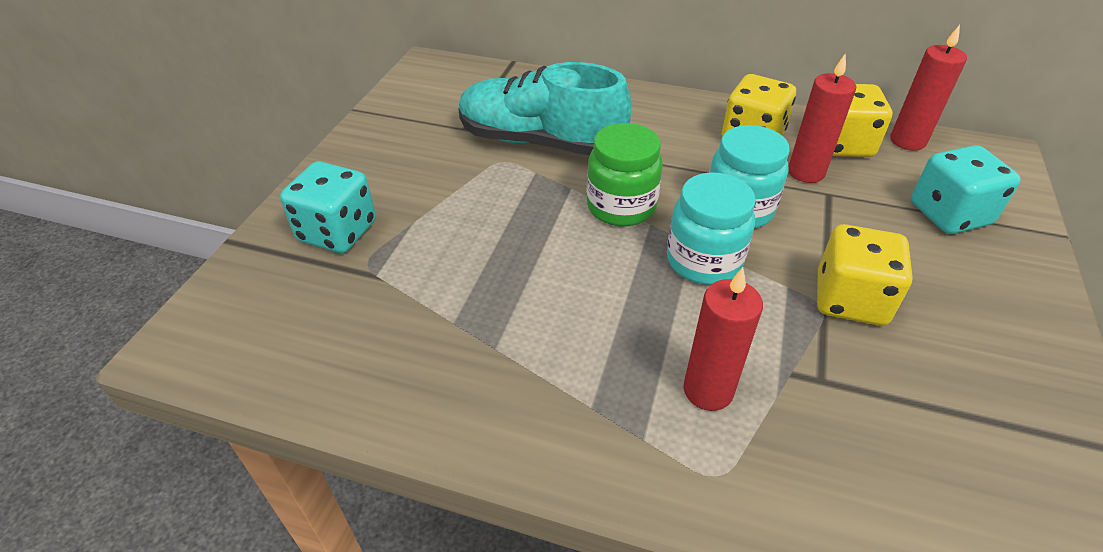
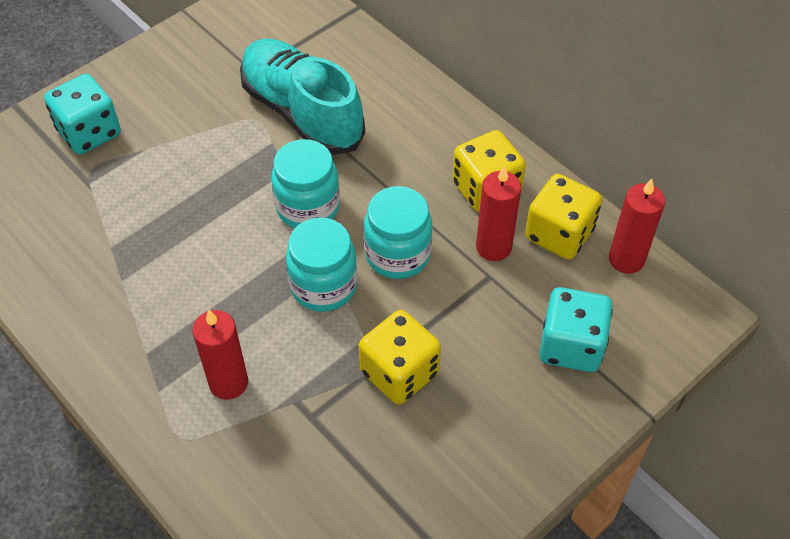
camera: 30 degrees right, 10 degrees up
(621, 207) = (308, 207): green jar -> turquoise jar

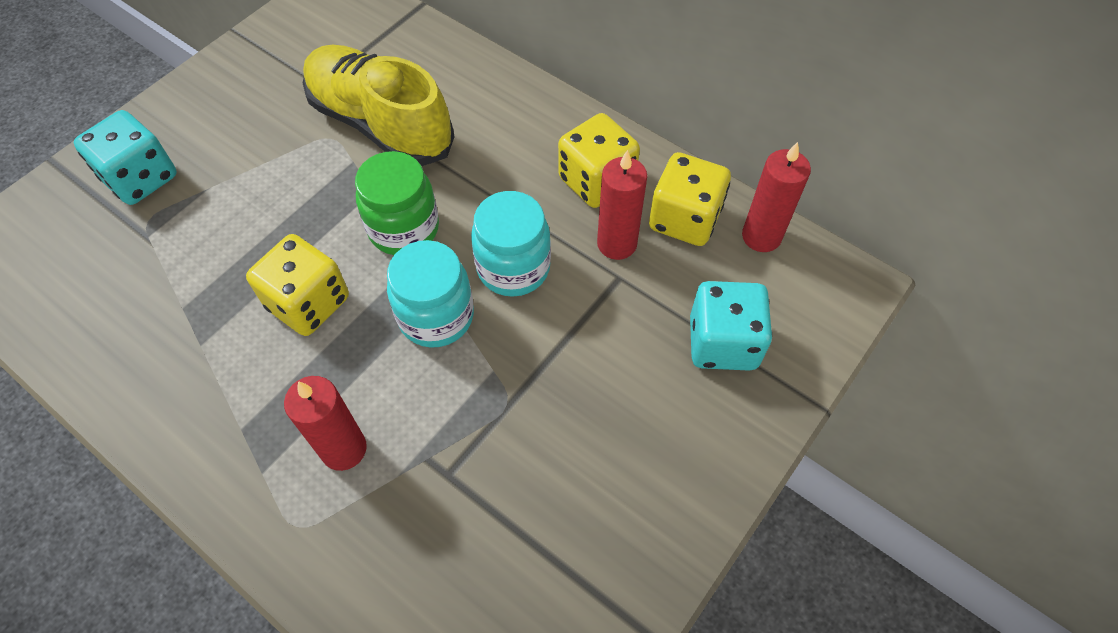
camera: 10 degrees left, 5 degrees up
(302, 113) = (381, 124): turquoise shoe -> yellow shoe
(308, 207) = (404, 229): turquoise jar -> green jar
(399, 373) = (539, 404): yellow dice -> yellow dice (308, 303)

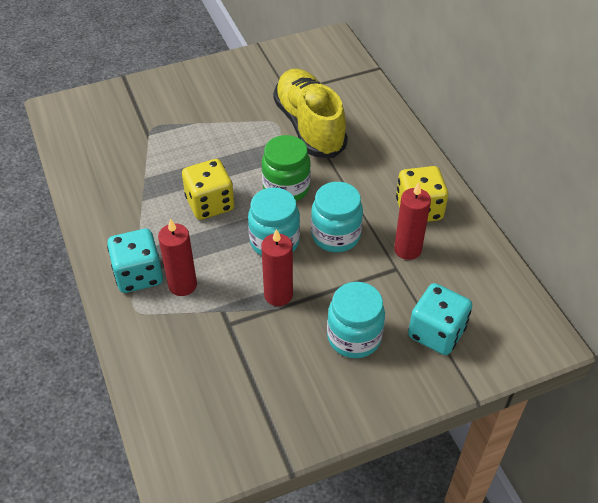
camera: 30 degrees right, 10 degrees down
(141, 178) = (162, 104): turquoise dice -> turquoise dice (139, 275)
(627, 403) = (354, 337): none -> turquoise jar
(684, 219) = (460, 254): yellow dice -> none
(761, 236) = (505, 285): red candle -> red candle (278, 295)

